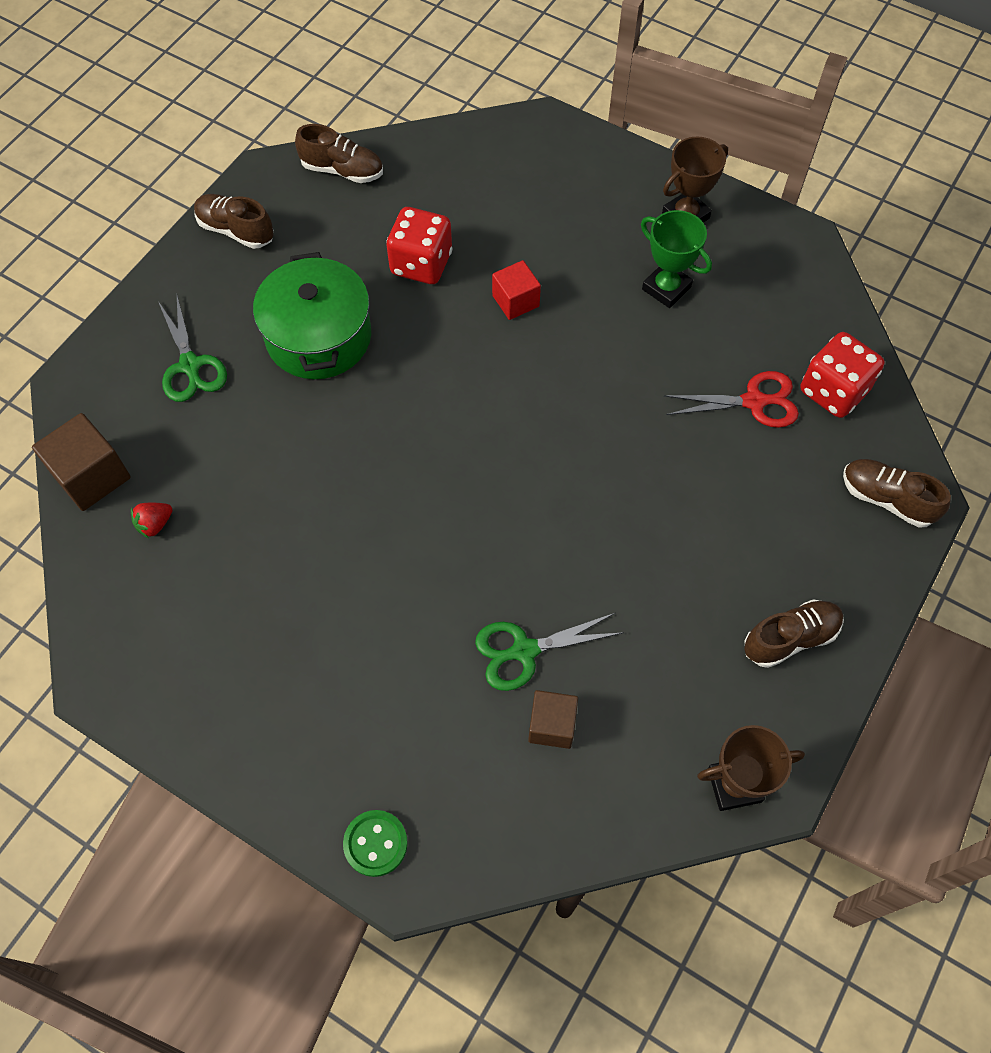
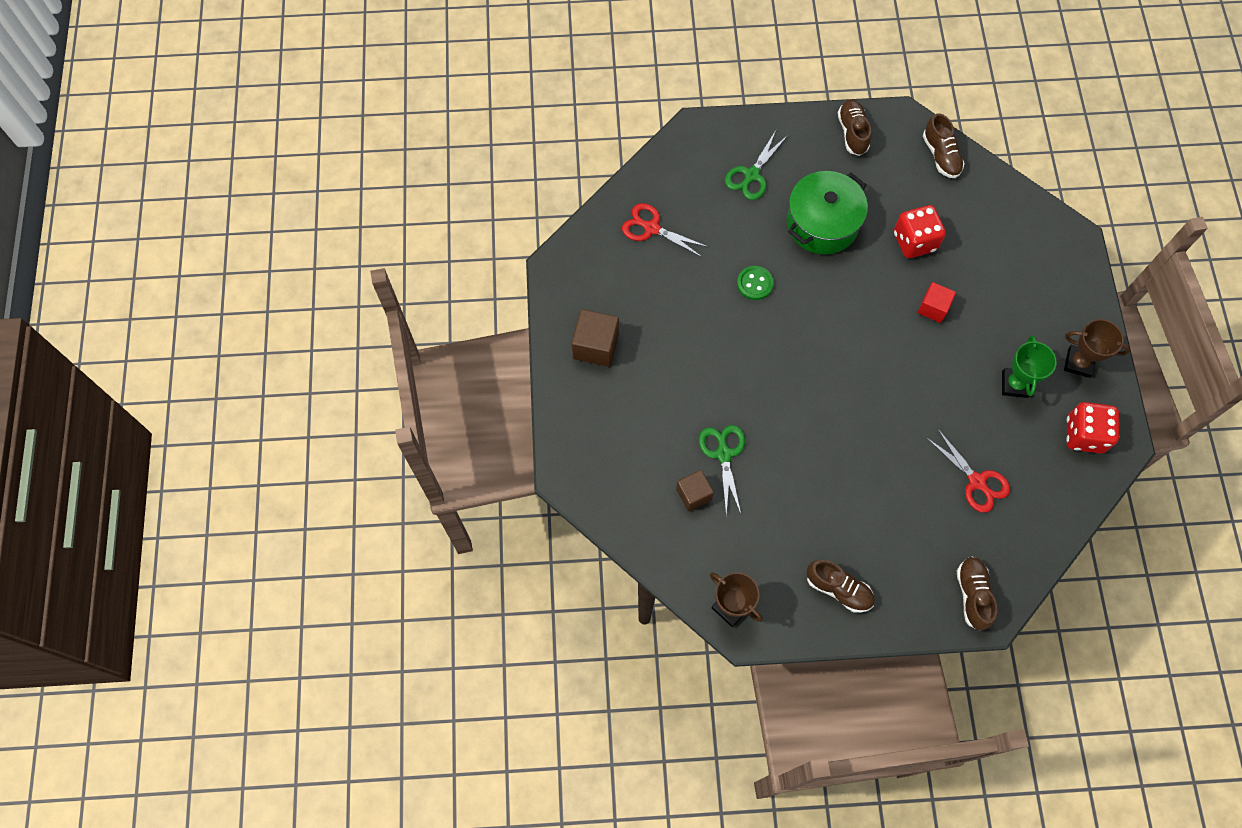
camera: 55 degrees right, 5 degrees up
(91, 476) = (653, 179): brown cube -> brown cube (596, 346)
(155, 524) = (651, 228): red strawberry -> red scissors
(375, 843) = (572, 450): green button -> green button (754, 283)
(524, 651) = (723, 454): green scissors -> green scissors turned 45 degrees clockwise
(833, 391) = (1023, 523): red dice -> red dice (1084, 435)

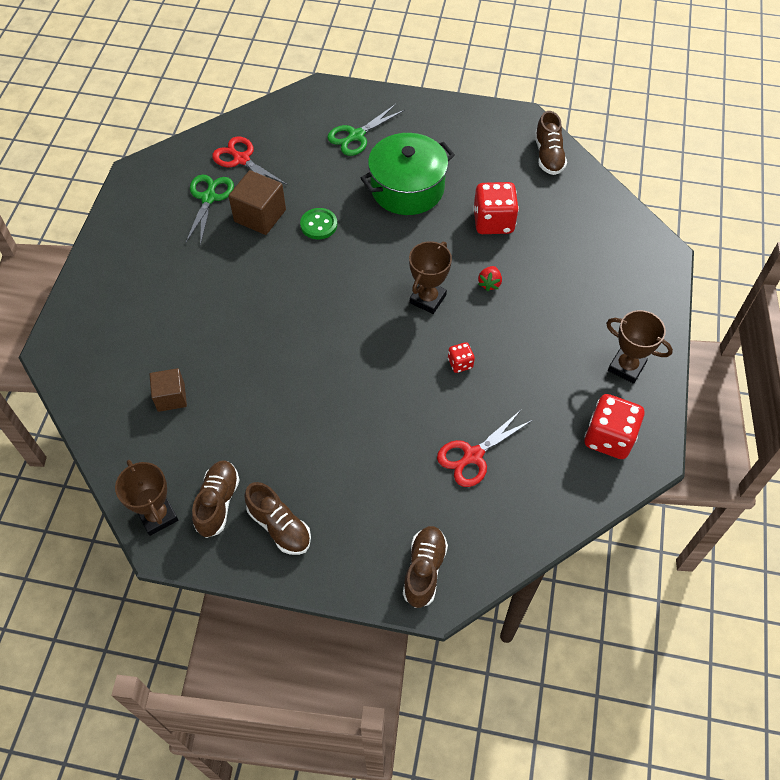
camera: 15 degrees right, 10 degrees down
(596, 346) = (140, 244): brown cube -> brown cube (260, 216)
(723, 454) = (218, 367): green scissors -> green scissors (208, 198)
(852, 132) = (468, 121): brown shoe -> brown shoe (218, 503)
(883, 338) = (428, 299): none -> brown trophy
(933, 308) = (489, 283): red cube -> red strawberry
(935, 396) = (460, 363): none -> red dice
(976, 481) = (473, 455): red scissors -> red scissors turned 75 degrees clockwise
(1014, 384) = (549, 372): green trophy -> none

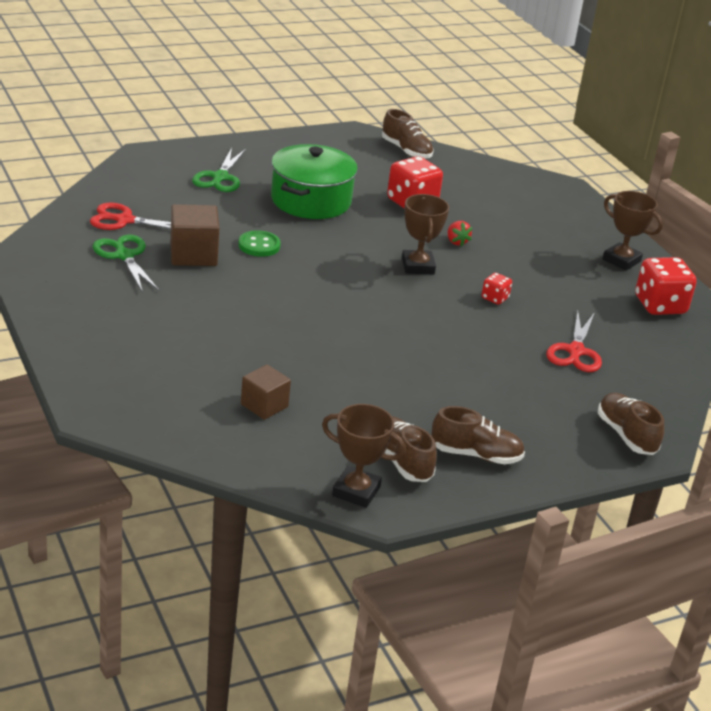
camera: 40 degrees left, 25 degrees down
(626, 367) = (621, 260): brown trophy -> brown trophy turned 45 degrees clockwise

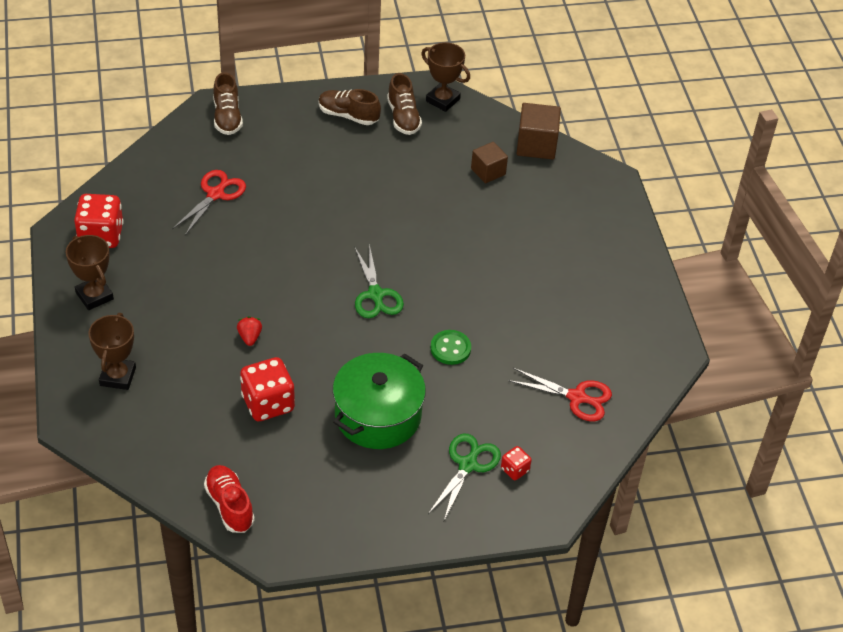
camera: 165 degrees left, 15 degrees up
(124, 256) = (580, 345): green scissors -> green scissors (375, 294)
(193, 254) = (516, 341): brown cube -> brown cube (536, 145)
(406, 150) = (229, 505): brown shoe -> red shoe
(418, 266) = (305, 306): brown trophy -> brown trophy (118, 376)
(495, 298) = (252, 259): red dice -> red dice (514, 470)

